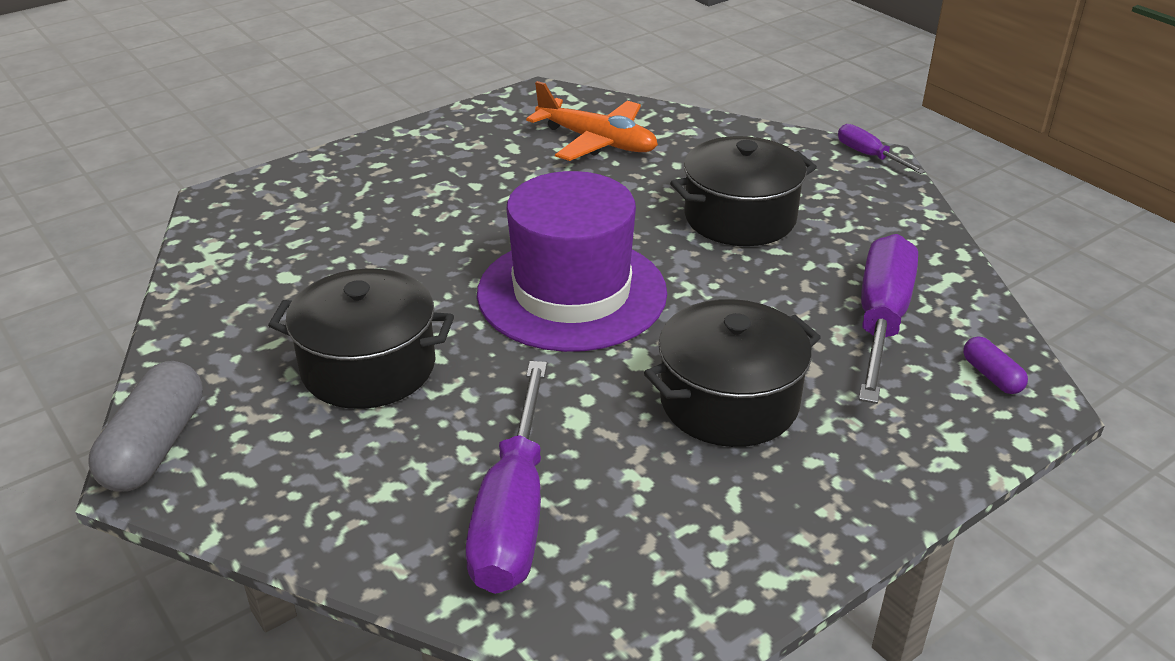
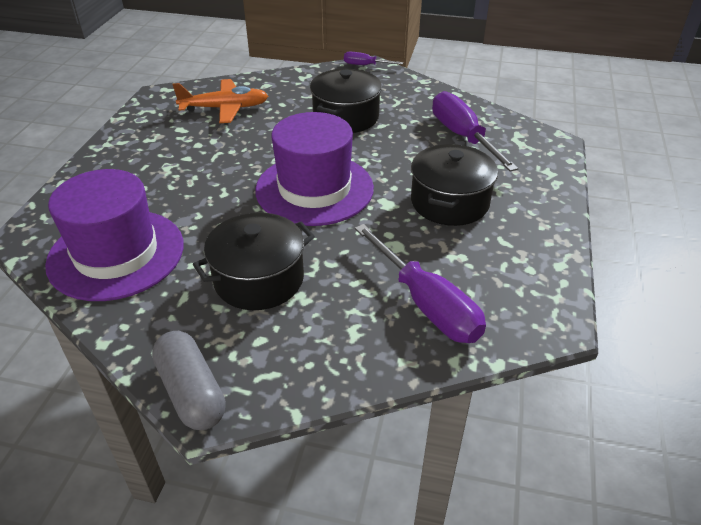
camera: 40 degrees left, 5 degrees up
(272, 260) = (116, 254): none -> purple hat
(991, 376) = (529, 139): purple capsule -> none

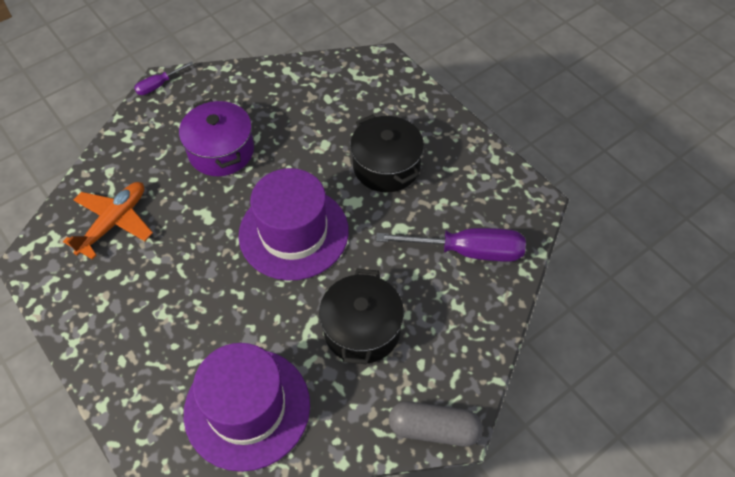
camera: 50 degrees left, 15 degrees up
(346, 117) = (221, 151): black pot -> purple pot
(462, 136) = (322, 102): purple screwdriver -> none

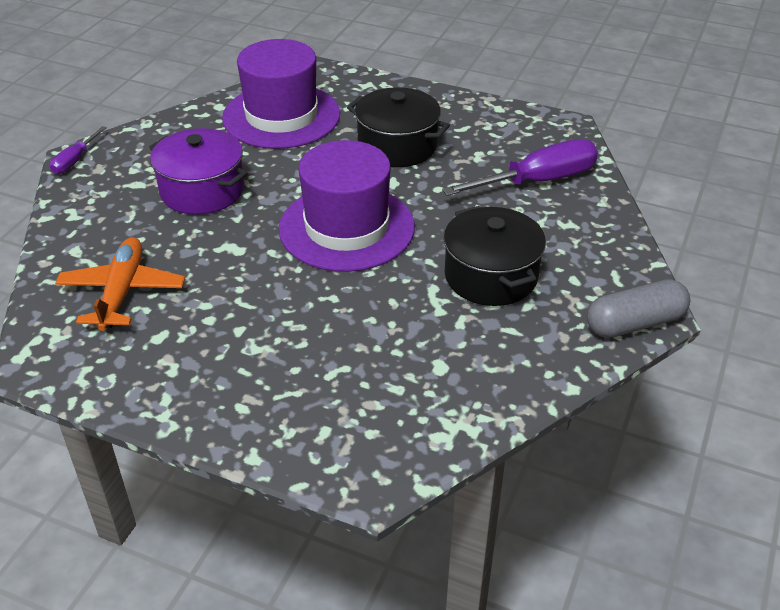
camera: 30 degrees left, 15 degrees down
(247, 408) = (429, 387): purple hat -> purple hat (281, 116)

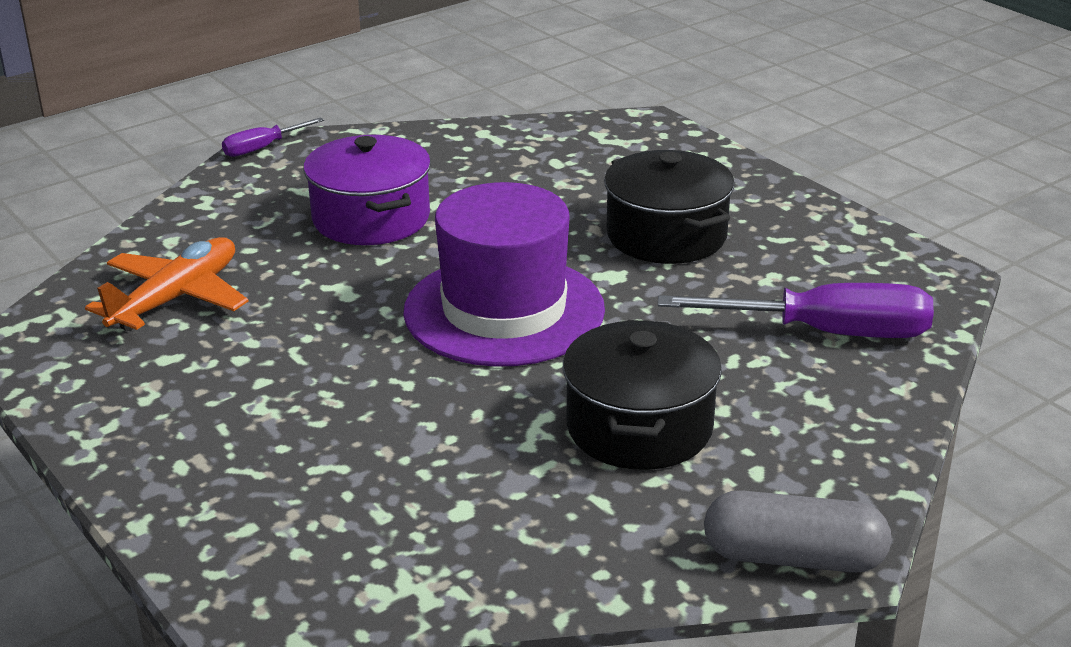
camera: 30 degrees right, 10 degrees down
(281, 116) = (548, 162): purple hat -> none

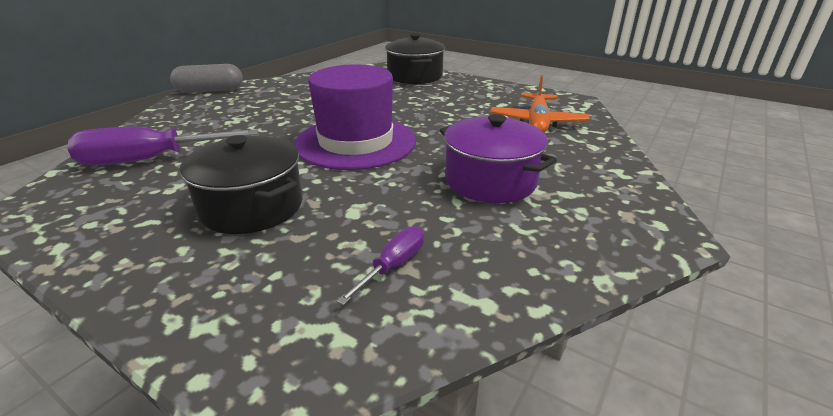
camera: 160 degrees right, 0 degrees up
(262, 148) = (669, 228): purple screwdriver -> purple screwdriver (394, 265)
(639, 427) = (270, 111): black pot -> black pot (415, 76)

